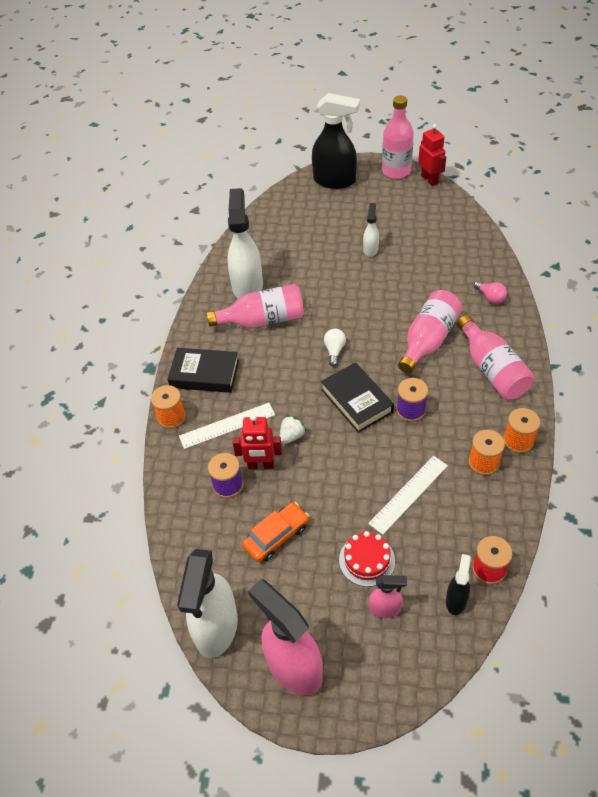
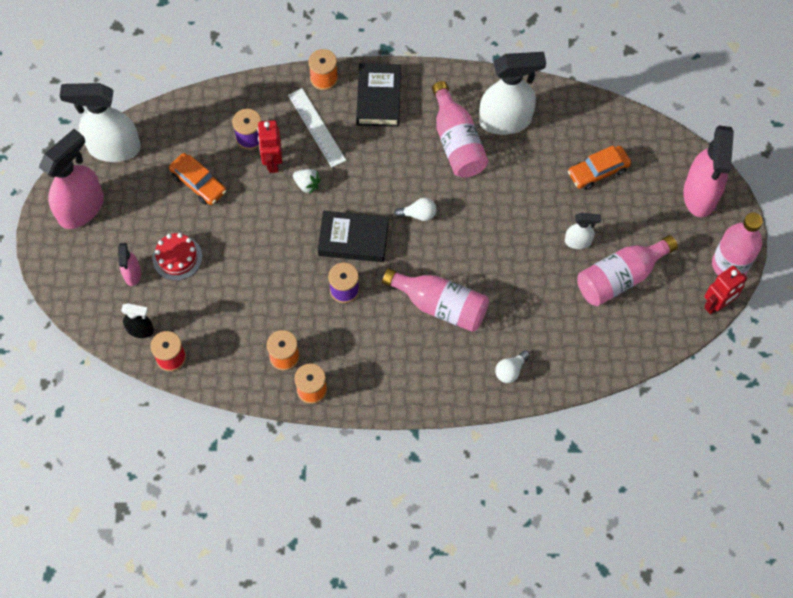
camera: 80 degrees right, 15 degrees up
(306, 233) = (598, 171): none -> orange car
(335, 181) = (700, 195): black spray bottle -> pink spray bottle
(357, 401) = (353, 239): black book -> black book turned 45 degrees clockwise
(408, 494) = (246, 290): white ruler -> none
(490, 297) = (510, 370): pink light bulb -> white light bulb
(492, 369) = (403, 368): pink bottle -> pink bottle (620, 277)

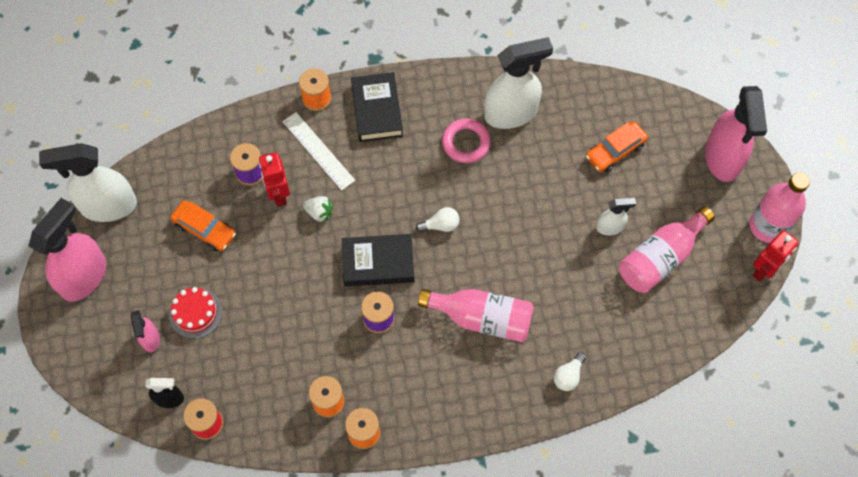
camera: 10 degrees left, 0 degrees up
(457, 142) = (466, 143): pink bottle -> pink ring

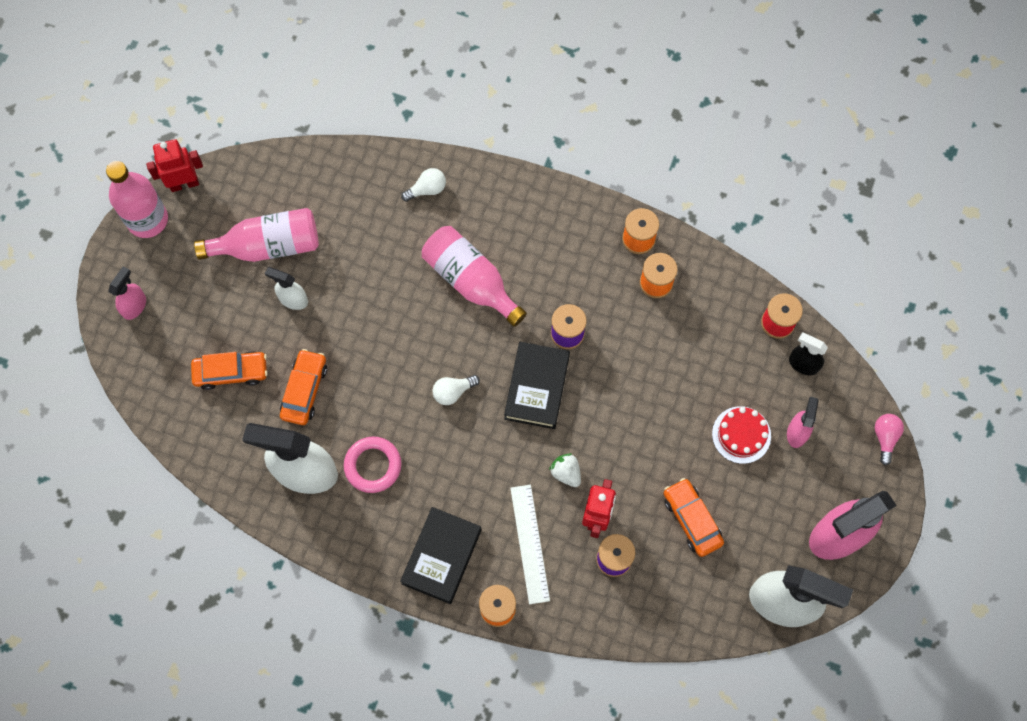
camera: 150 degrees left, 5 degrees up
(74, 373) = (885, 438): none -> pink light bulb
(378, 263) = (537, 387): black book -> black book turned 75 degrees clockwise
(441, 225) = (453, 392): white light bulb -> white light bulb turned 45 degrees counterclockwise
(552, 167) = (304, 390): none -> orange car
(722, 158) = (134, 306): pink spray bottle -> pink spray bottle, size x0.50

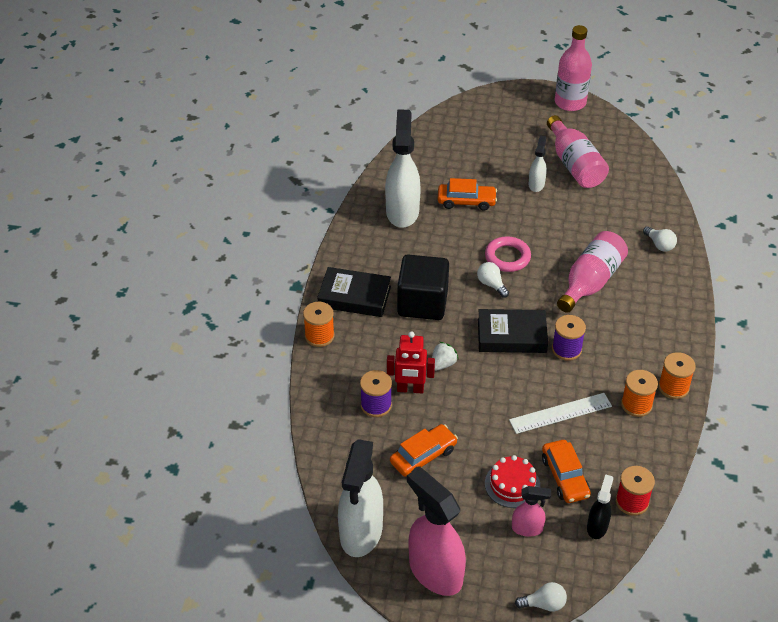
camera: 80 degrees right, 25 degrees down
(134, 306) = (502, 107): pink spray bottle -> none
(184, 183) = (606, 115): red robot -> none
(231, 372) = (468, 162): orange car -> orange car (565, 477)
(373, 465) = (417, 247): pink ring -> pink ring (507, 257)
(467, 477) = (422, 303): none -> black cube
(530, 543) = (377, 349): white ruler -> white ruler (560, 413)
(885, 438) = (544, 604): pink light bulb -> white light bulb

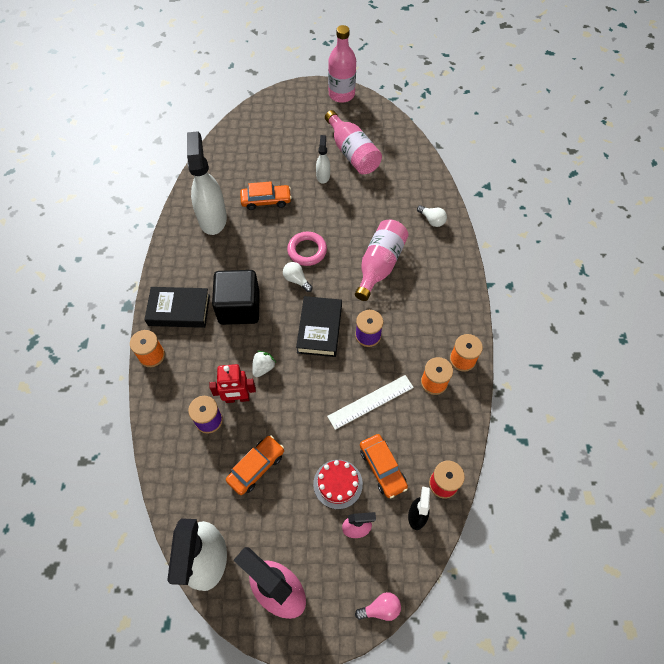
camera: 10 degrees left, 15 degrees up
(511, 336) = (319, 329): black book -> black book turned 75 degrees counterclockwise
(544, 604) = (380, 608): white light bulb -> pink light bulb

